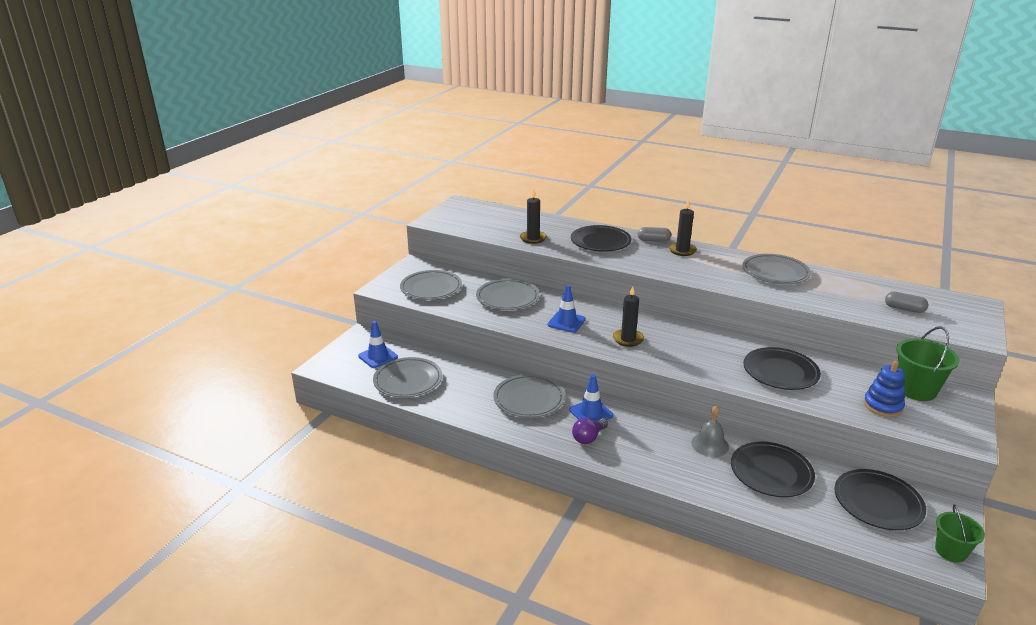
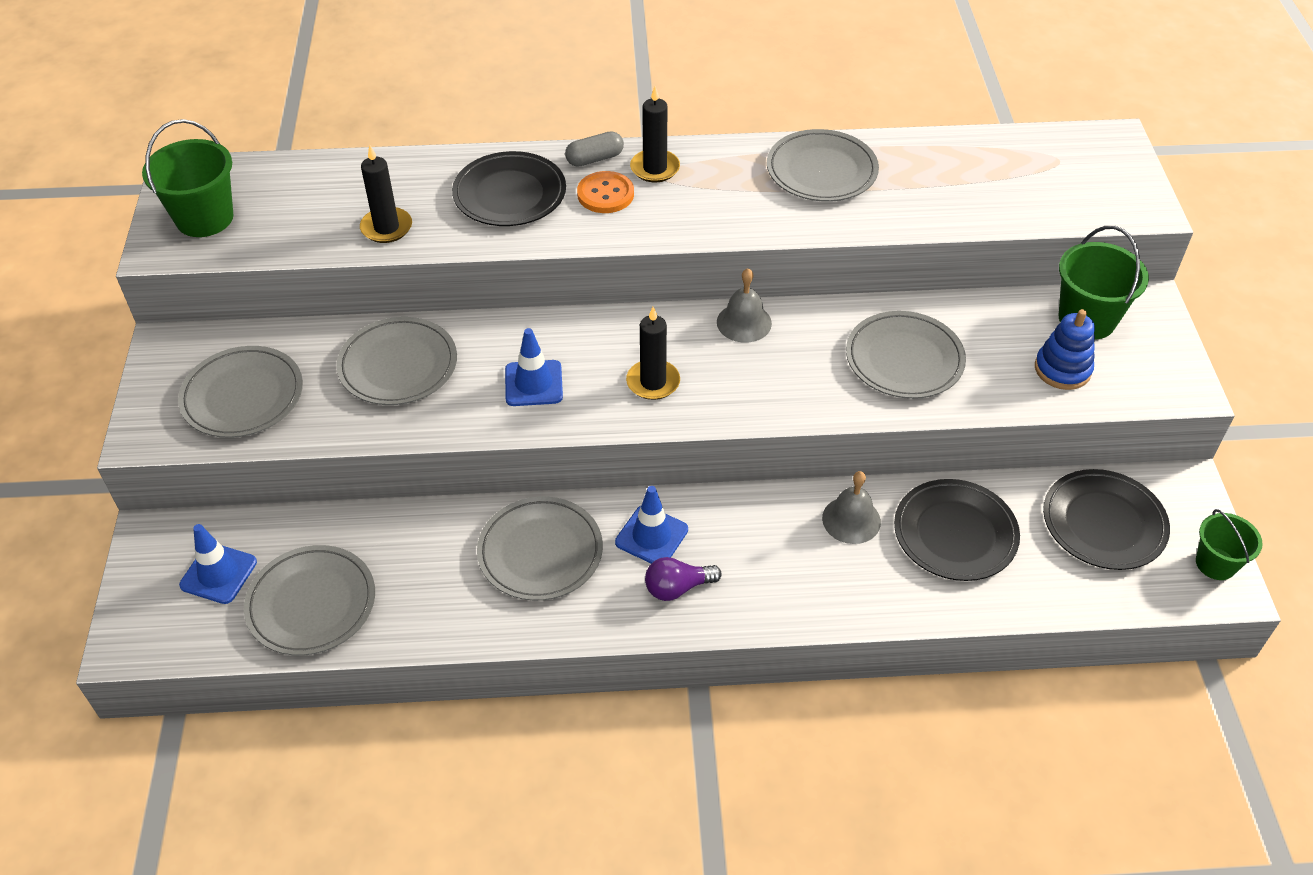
camera: 30 degrees left, 20 degrees up
(457, 217) = (204, 218): none -> green bucket
(588, 437) = (677, 588): purple light bulb -> purple light bulb turned 60 degrees clockwise
(648, 253) = (605, 194): none -> orange button
(696, 331) = (744, 322): none -> grey bell
(780, 372) = (904, 359): black plate -> grey plate
(904, 309) = (1031, 186): grey capsule -> none

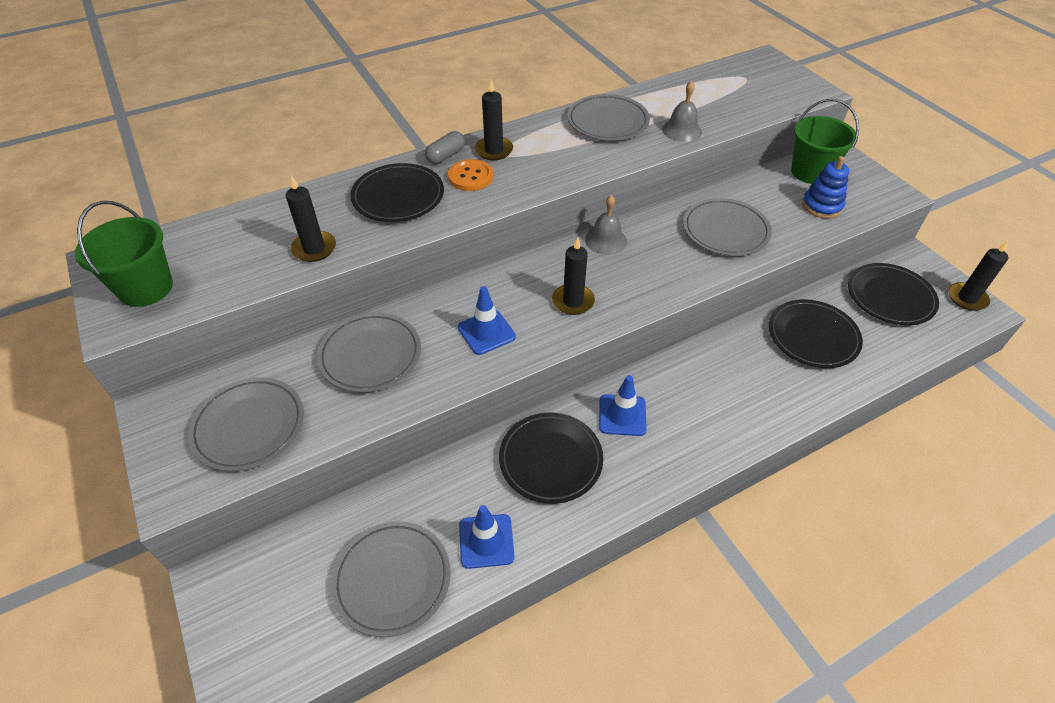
camera: 25 degrees left, 0 degrees up
(218, 574) = (294, 588): blue traffic cone -> blue traffic cone (486, 541)
(540, 552) = (550, 460): grey plate -> black plate
(677, 588) = (666, 446): purple light bulb -> none
(851, 520) = (744, 352): grey bell -> grey bell (681, 130)
(1215, 563) = (967, 298): green bucket -> black candle

